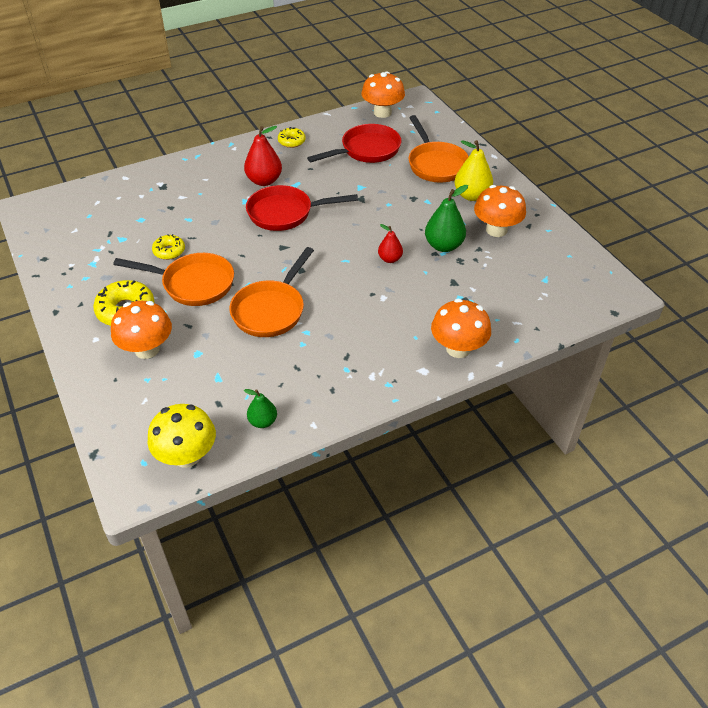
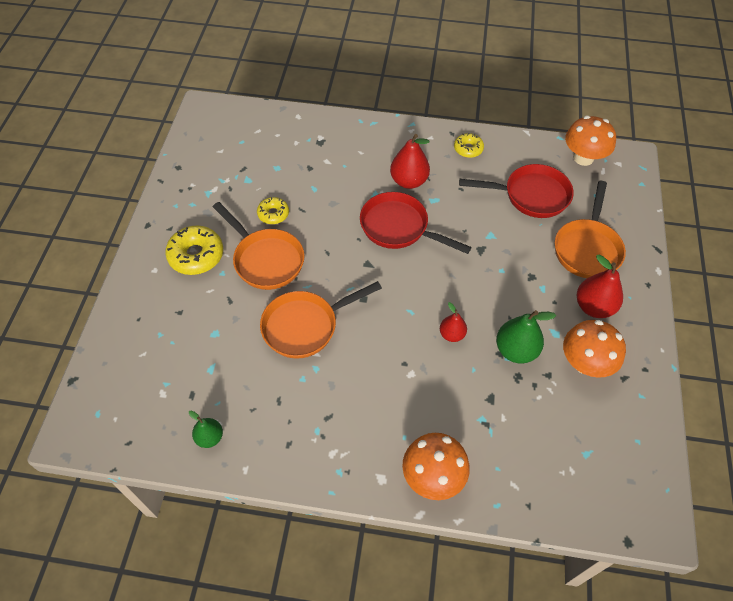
camera: 35 degrees right, 10 degrees up
(147, 349) = (182, 304): orange mushroom -> none
(187, 456) = (130, 430): yellow mushroom -> none
(471, 195) = (593, 307): yellow pear -> red pear

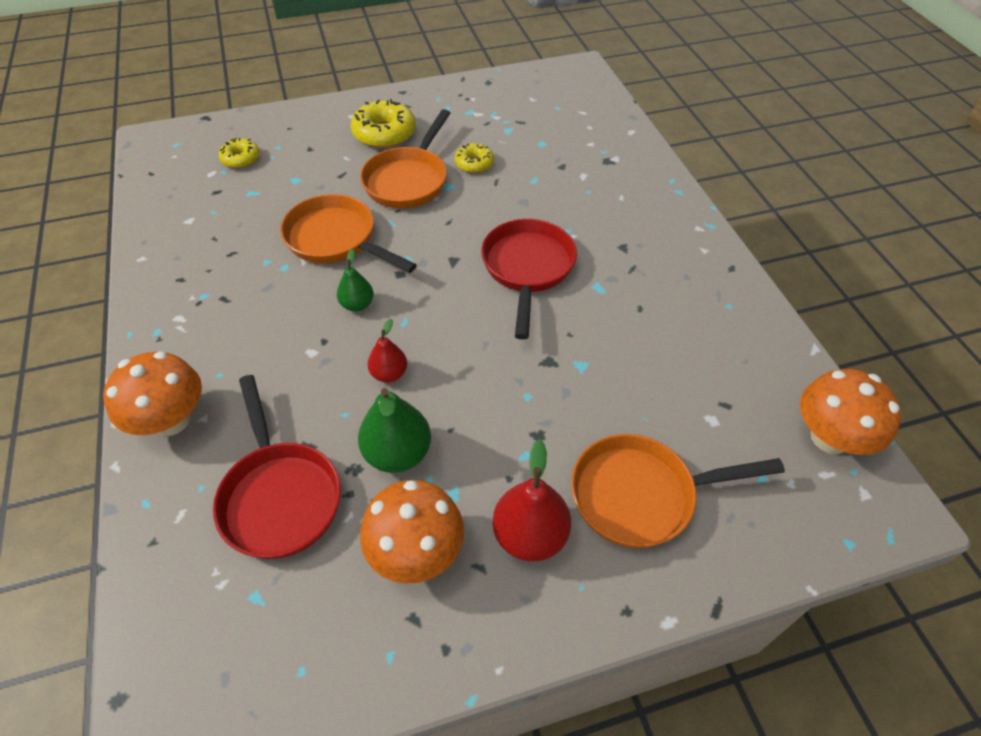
camera: 65 degrees right, 5 degrees down
(210, 437) = (171, 221): green pear -> green pear (357, 305)
(408, 181) = (610, 253): red pear -> none
(468, 149) = (718, 293): yellow donut -> yellow donut (241, 159)
(531, 195) = (691, 390): red pan -> red pan (280, 496)

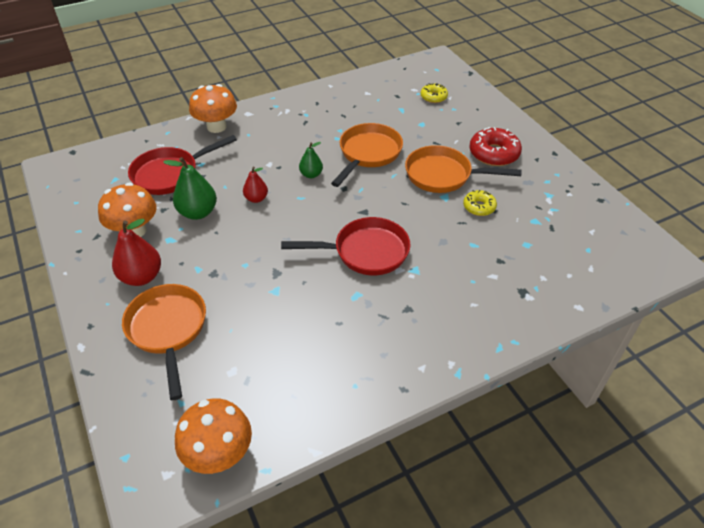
camera: 80 degrees right, 5 degrees down
(384, 133) = (494, 153): yellow donut -> red donut

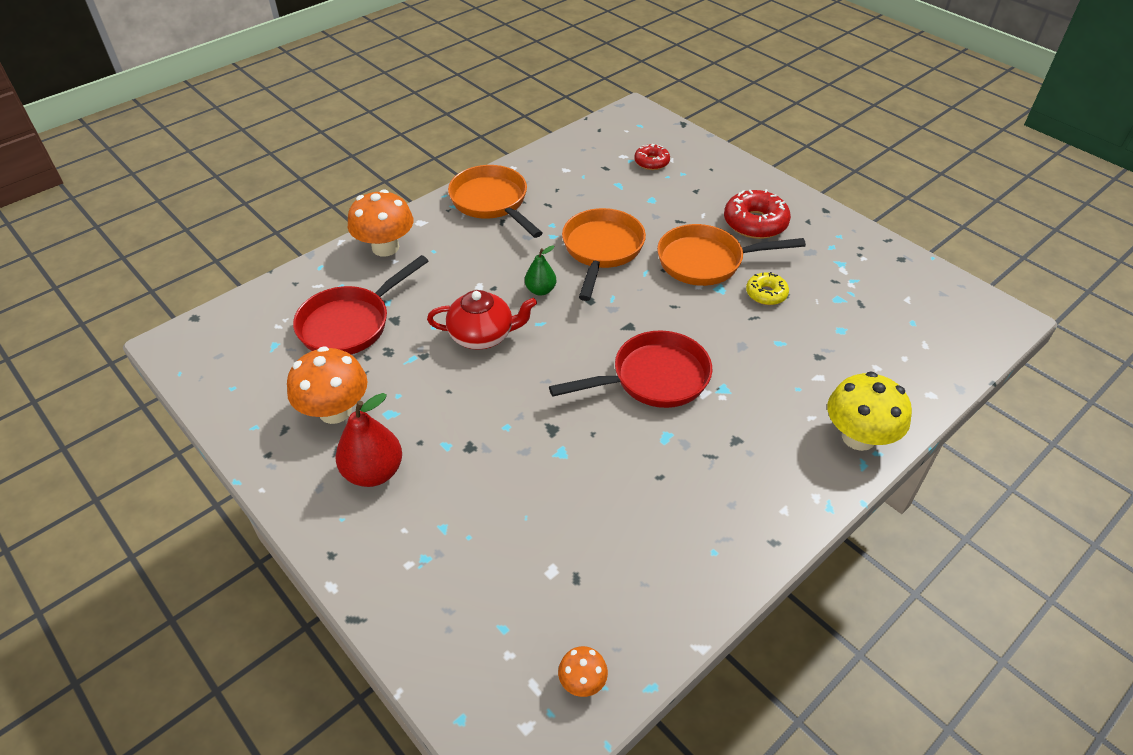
camera: 15 degrees left, 0 degrees up
(168, 330) = (442, 536): orange pan -> orange pan (492, 202)
(198, 212) = (412, 369): green pear -> none
(219, 453) = (582, 682): orange mushroom -> orange mushroom, size x0.50
(256, 198) = (482, 335): red pear -> red teapot
(433, 97) = (651, 162): yellow donut -> red donut
(504, 326) = (858, 437): none -> yellow mushroom

